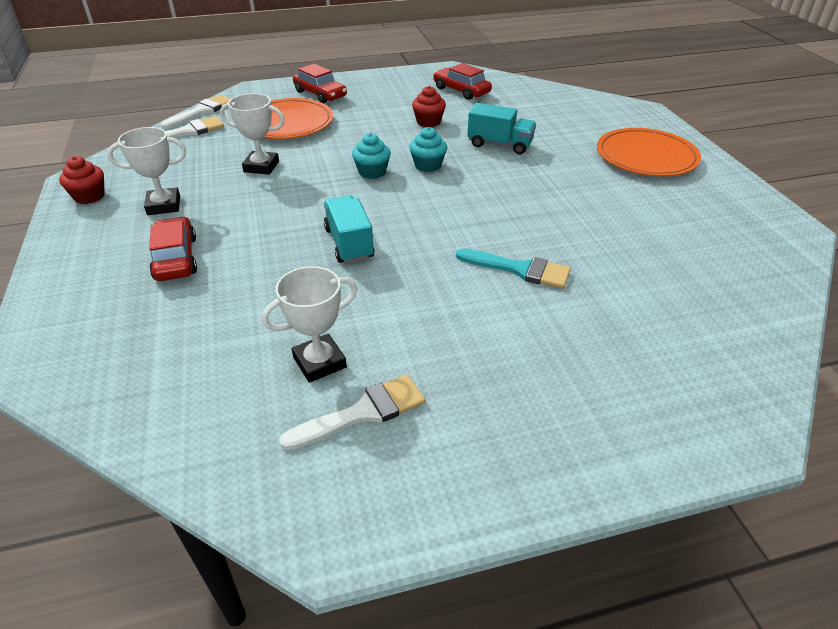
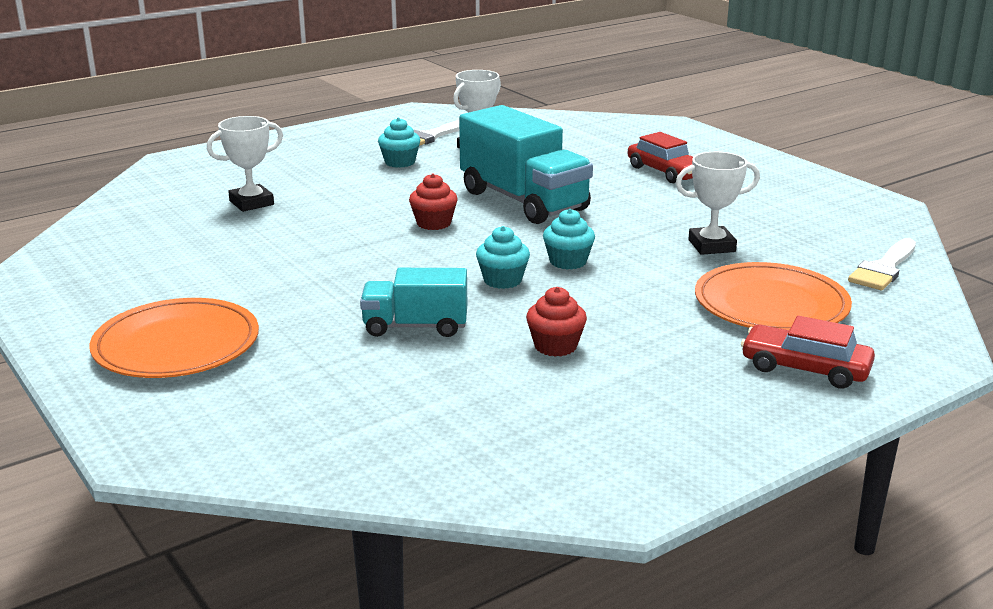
camera: 160 degrees right, 15 degrees down
(89, 196) = (837, 194): red cupcake -> red cupcake (434, 223)
(164, 205) = (749, 199): white trophy -> white trophy (251, 203)
(202, 111) = (930, 300): white brush -> none
(349, 244) = (523, 201): turquoise truck -> turquoise truck, size x1.74
(434, 347) = (400, 162): none -> turquoise cupcake
(461, 91) = (547, 431): red car -> none
(520, 269) = (345, 207): turquoise brush -> none

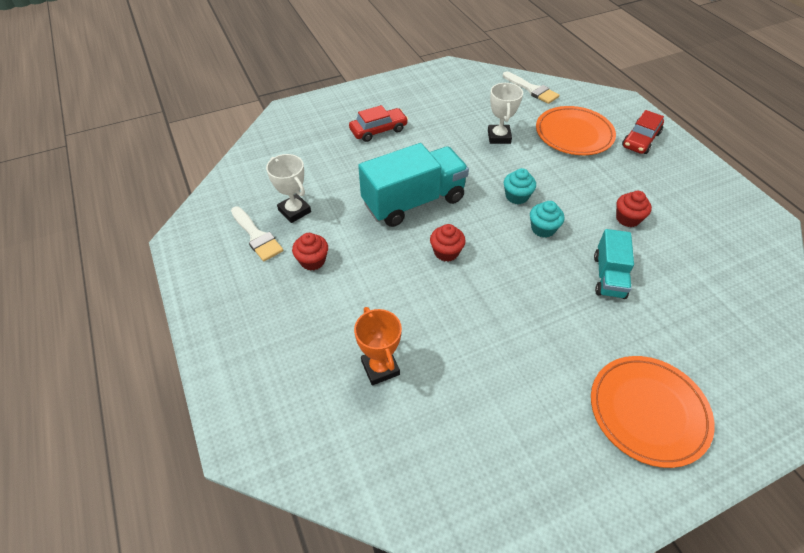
camera: 80 degrees left, 25 degrees up
(251, 203) = (380, 368): white trophy -> orange trophy
(400, 162) = (312, 261): turquoise cupcake -> red cupcake

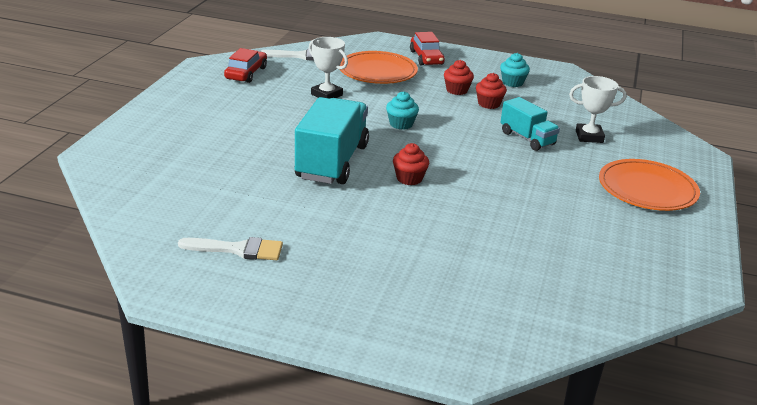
camera: 50 degrees left, 20 degrees down
(294, 211) = (241, 216): white trophy -> white trophy (589, 136)
(312, 261) = (318, 237): red cupcake -> red cupcake (457, 90)
(378, 130) = (216, 131): red car -> red car (246, 73)
(380, 368) = (480, 264): orange trophy -> none
(543, 229) = (449, 134): turquoise cupcake -> turquoise cupcake (512, 83)

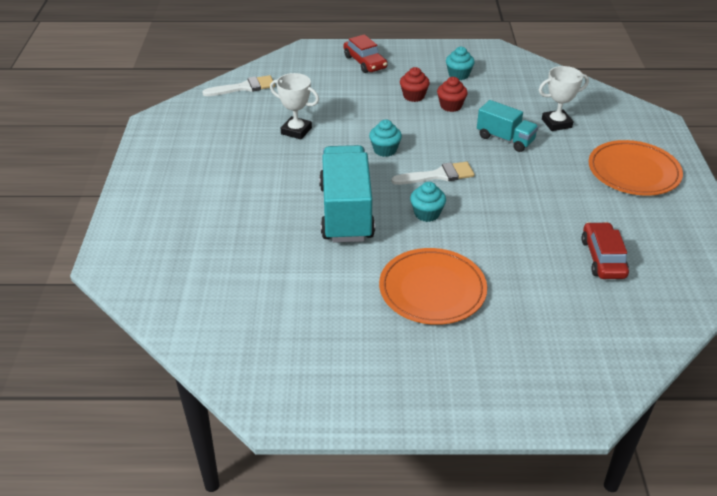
camera: 15 degrees left, 10 degrees up
(238, 249) = (317, 341): white brush -> white brush (438, 175)
(246, 73) = (202, 122): red car -> red car (603, 258)
(377, 71) = (328, 90): orange plate -> orange plate (432, 289)
(409, 178) = (427, 213): red cupcake -> turquoise cupcake

